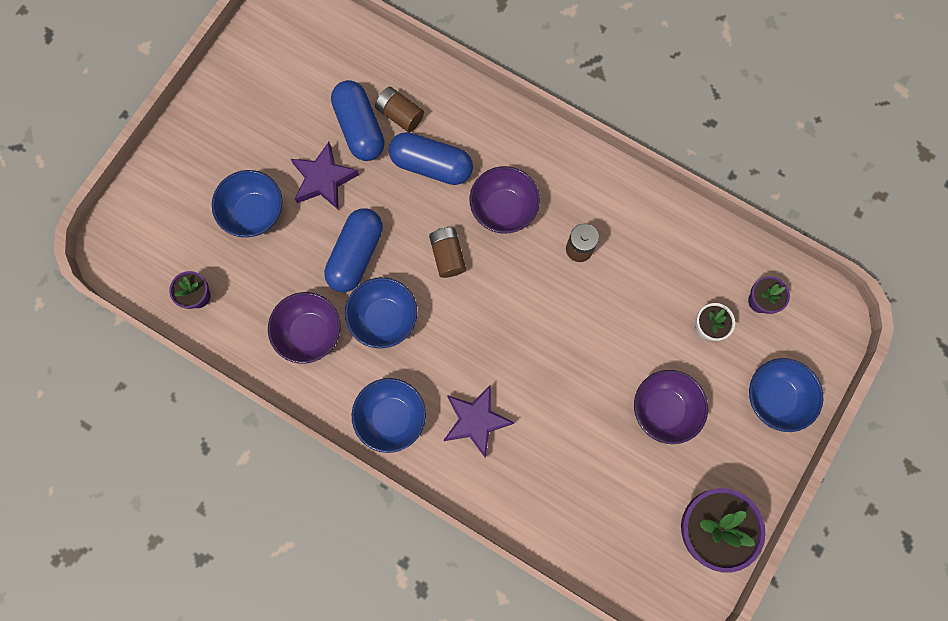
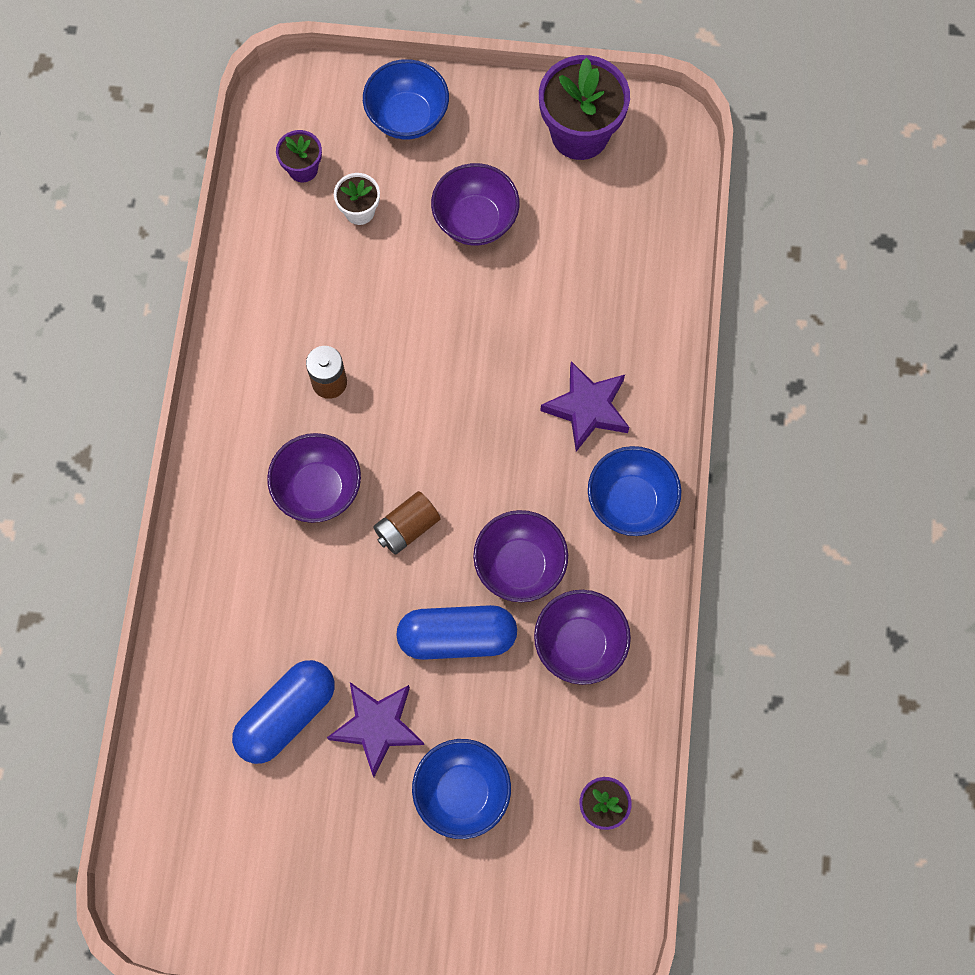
camera: 115 degrees left, 5 degrees down
(384, 318) = (520, 565): blue bowl -> purple bowl
(400, 114) = (246, 672): brown battery -> none
(431, 165) = (298, 601): blue capsule -> none

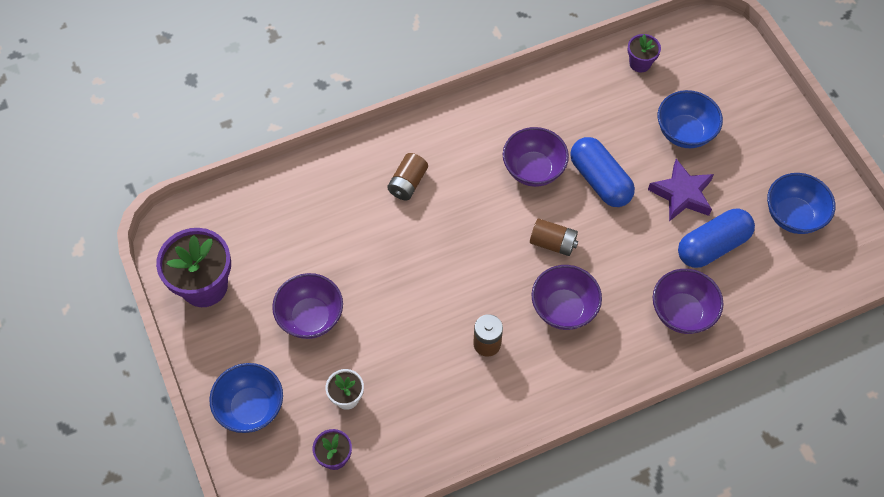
camera: 120 degrees left, 10 degrees down
(287, 715) = (712, 246): blue capsule -> blue capsule turned 45 degrees counterclockwise
(579, 644) = (558, 116): purple bowl -> purple bowl (682, 312)
(587, 408) = (407, 183): purple star -> brown battery
(630, 502) = (453, 131): blue bowl -> blue bowl (793, 216)

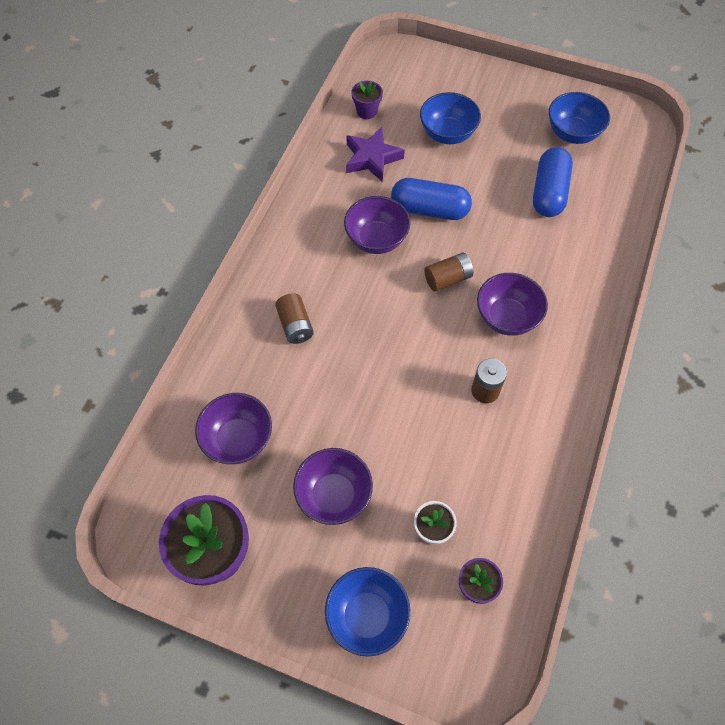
camera: 45 degrees left, 0 degrees up
(682, 194) = (492, 175): purple star -> purple star (372, 158)
(682, 312) = (581, 252): purple bowl -> purple bowl (238, 439)

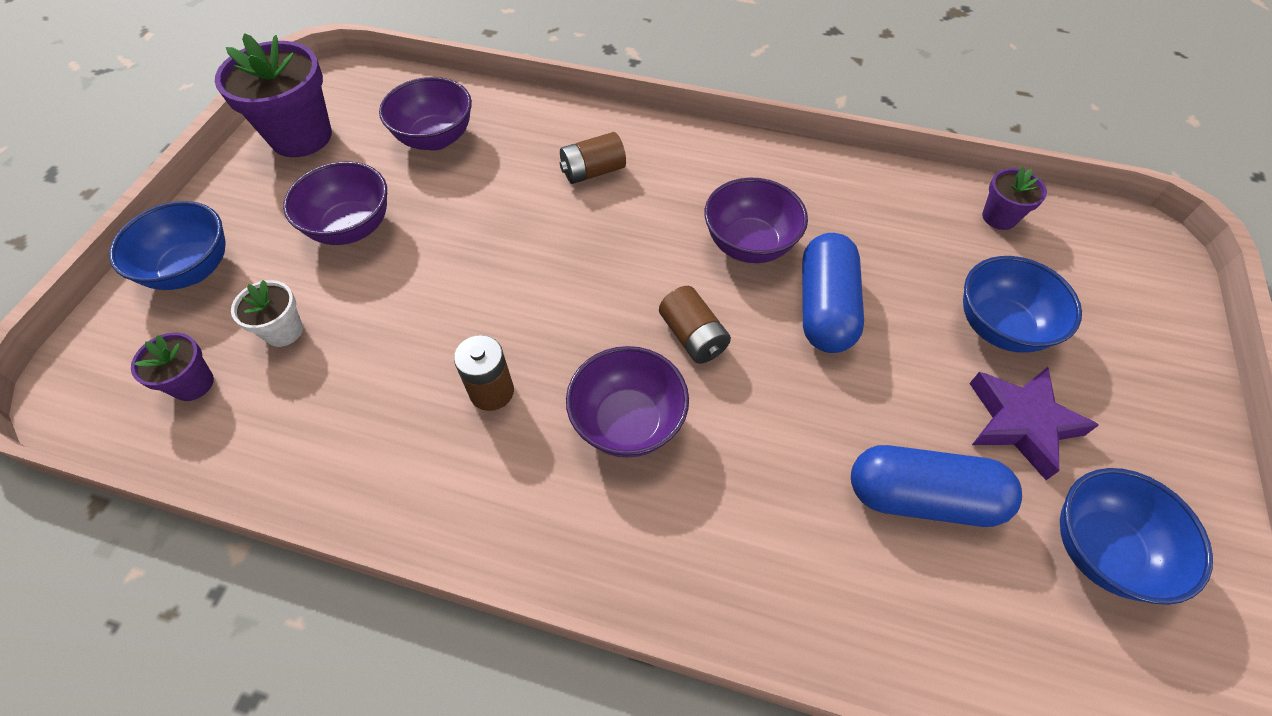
camera: 85 degrees right, 5 degrees down
(372, 158) = (904, 230): purple star -> purple star (1021, 423)

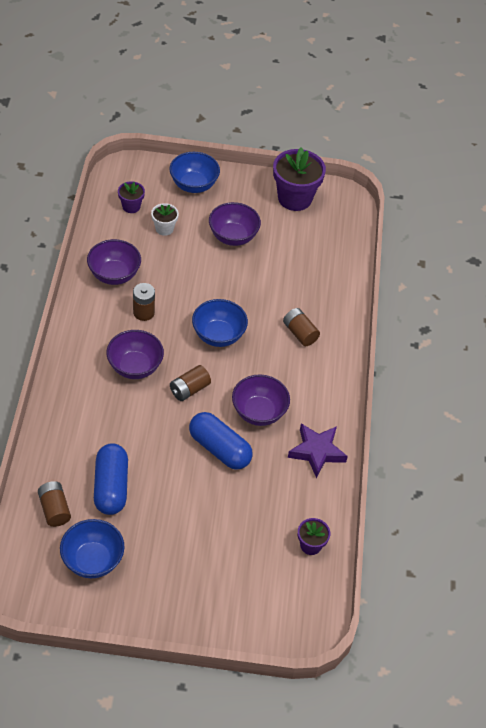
camera: 75 degrees right, 5 degrees down
(435, 138) = (309, 256): purple bowl -> purple bowl (114, 275)
(825, 308) = (219, 449): blue capsule -> blue capsule turned 45 degrees clockwise
(992, 620) = (54, 509): none -> brown battery
(999, 327) = (221, 534): blue bowl -> blue bowl (218, 335)
(1021, 423) = (159, 535): purple star -> purple star (316, 452)

